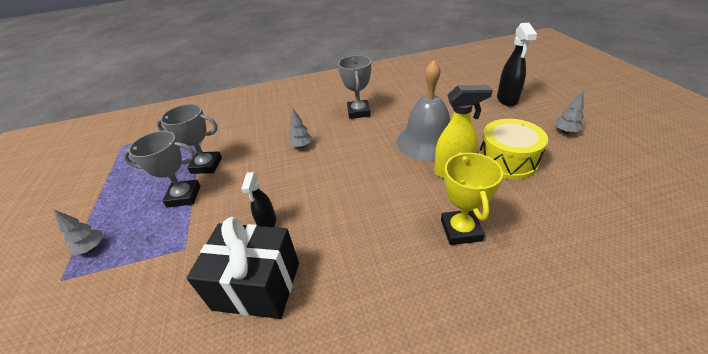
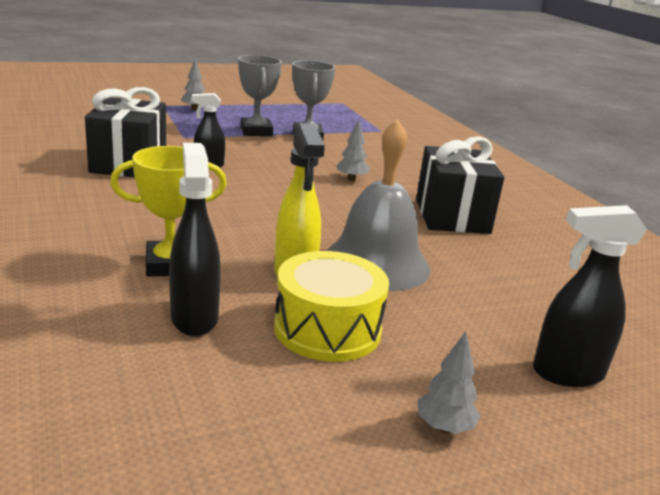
camera: 75 degrees right, 15 degrees down
(358, 112) = (452, 216): grey trophy -> black gift
(523, 212) = (194, 318): none -> black spray bottle

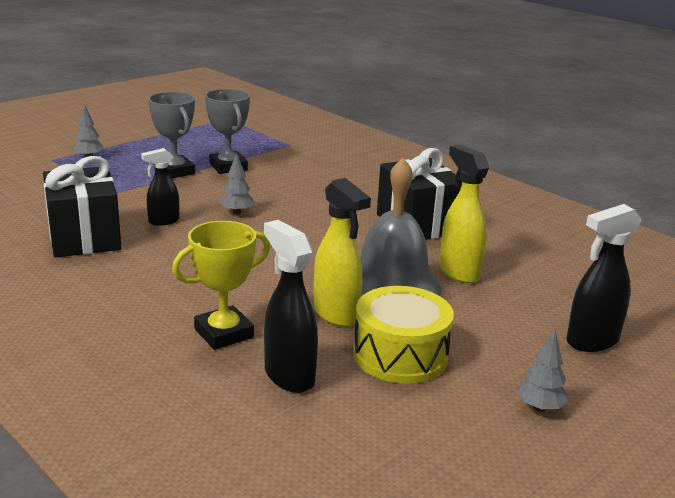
camera: 20 degrees left, 0 degrees up
(351, 179) = (306, 206): grey tree -> grey tree (237, 212)
(460, 267) = (458, 272): none -> yellow spray bottle

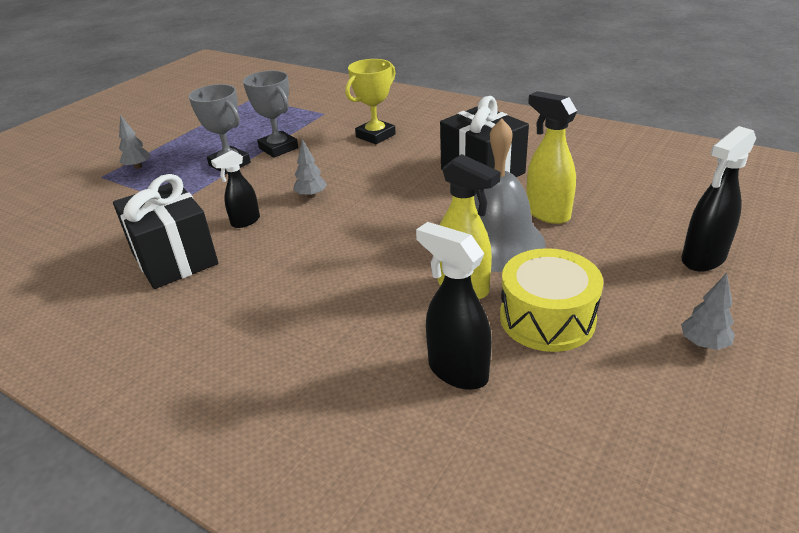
camera: 10 degrees left, 10 degrees up
(224, 333) = (368, 337): yellow trophy -> yellow trophy (375, 136)

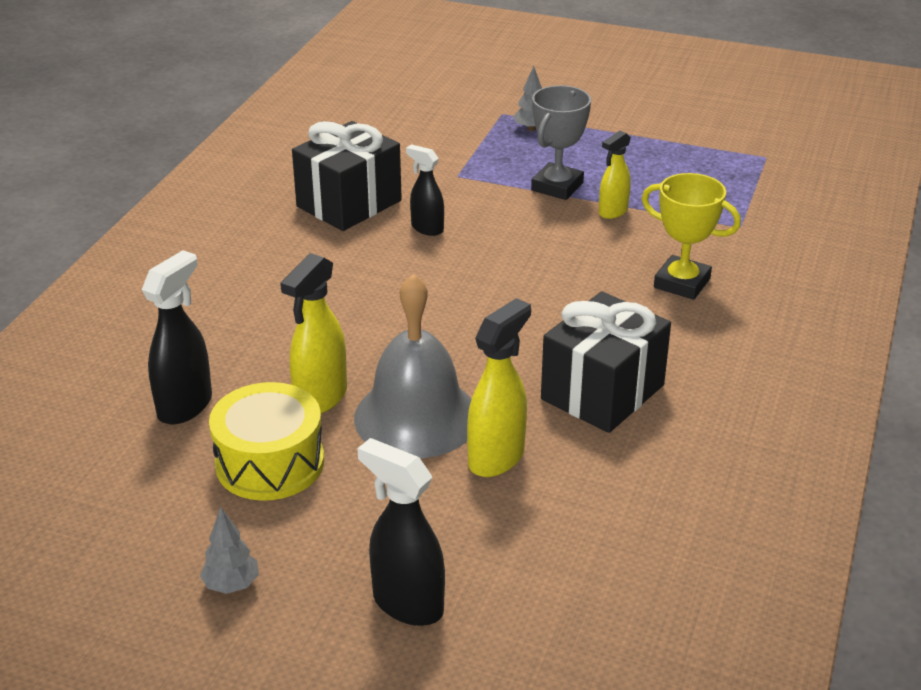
camera: 75 degrees right, 0 degrees up
(278, 148) = (612, 212): grey trophy -> yellow spray bottle
(311, 196) = (495, 261): grey tree -> none

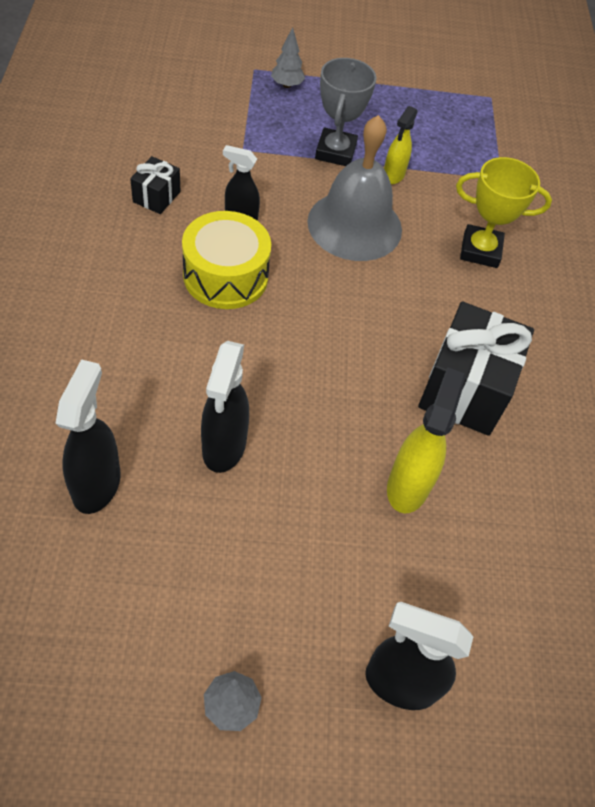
camera: 25 degrees left, 20 degrees up
(270, 463) = (208, 539): yellow drum -> yellow drum (225, 276)
(320, 398) = (224, 447): yellow spray bottle -> black spray bottle
(349, 203) = (156, 197): black gift -> black gift, size x0.49
(416, 417) = (320, 451): grey bell -> grey bell (354, 225)

